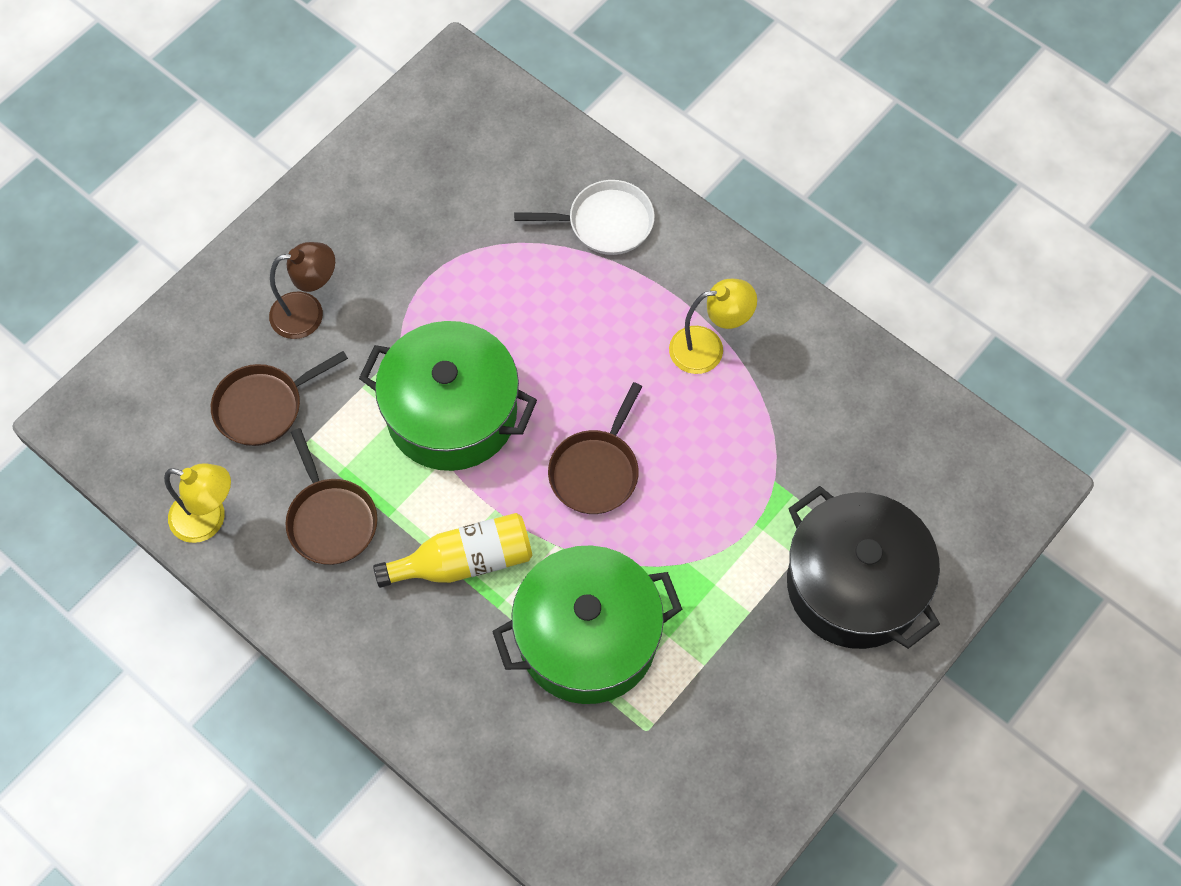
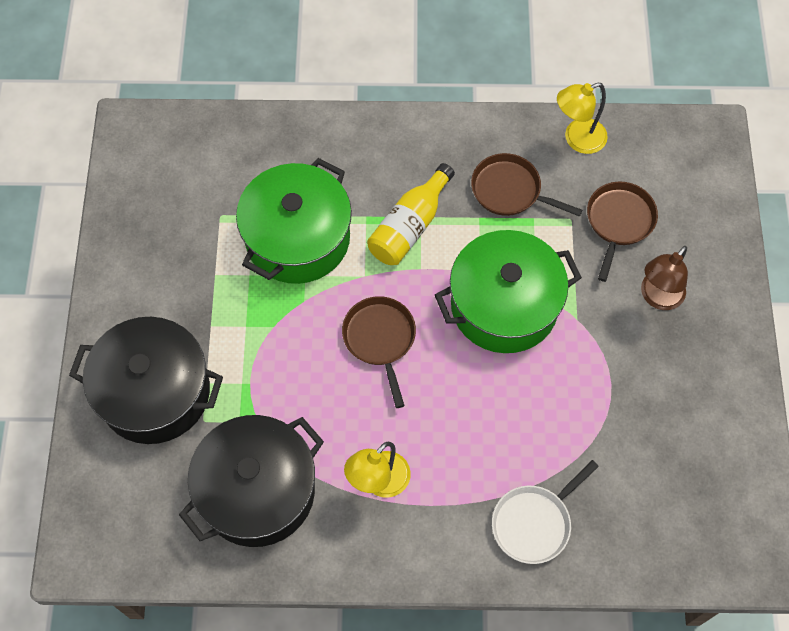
camera: 140 degrees right, 0 degrees up
(823, 421) = (257, 491): none -> black pot

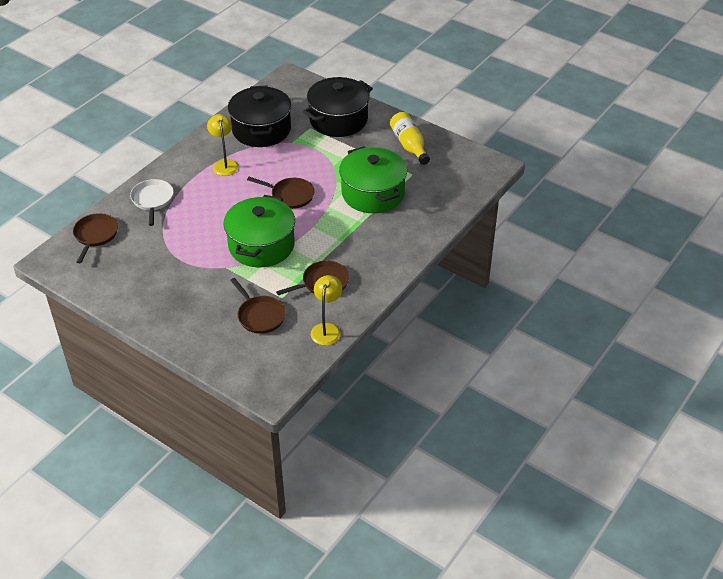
camera: 125 degrees right, 20 degrees down
(410, 226) = (340, 235): yellow bottle -> yellow bottle (409, 145)
(657, 297) = (203, 304): brown lamp -> none
(664, 541) = (95, 235): none -> brown pan

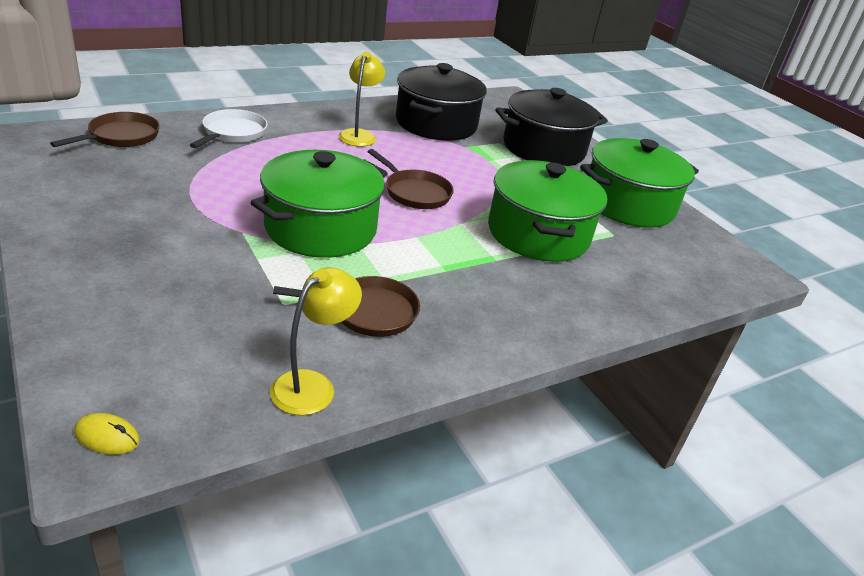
camera: 20 degrees right, 10 degrees down
(260, 316) = (222, 314): brown pan -> none
(267, 386) = (107, 437): none -> yellow mouse
(409, 145) = (628, 204): yellow bottle -> green pot

